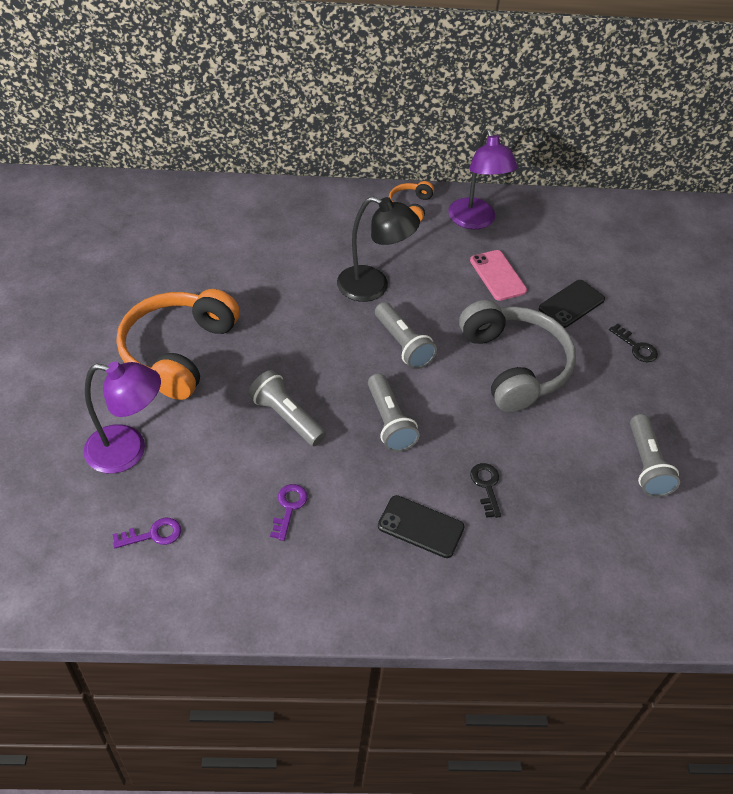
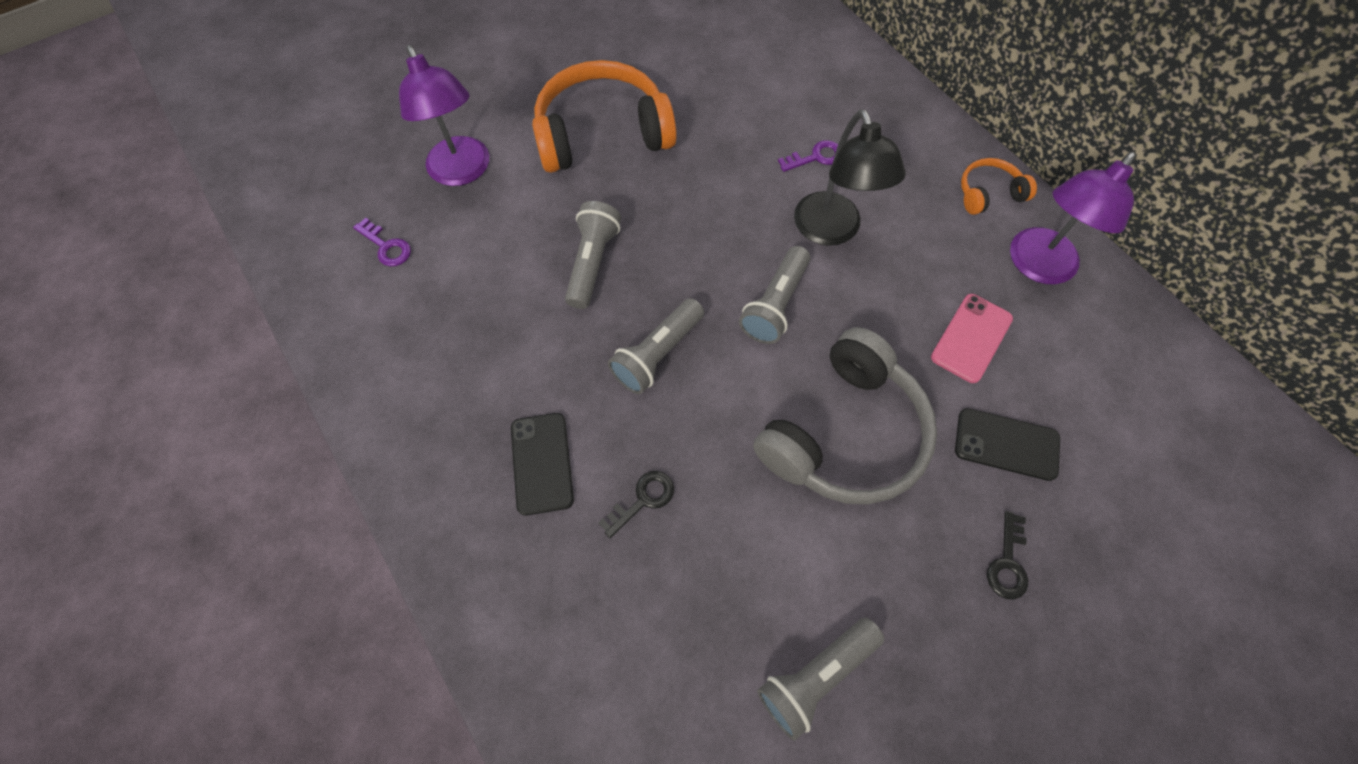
camera: 60 degrees right, 15 degrees up
(289, 507) = (485, 331): purple key -> purple key (815, 157)

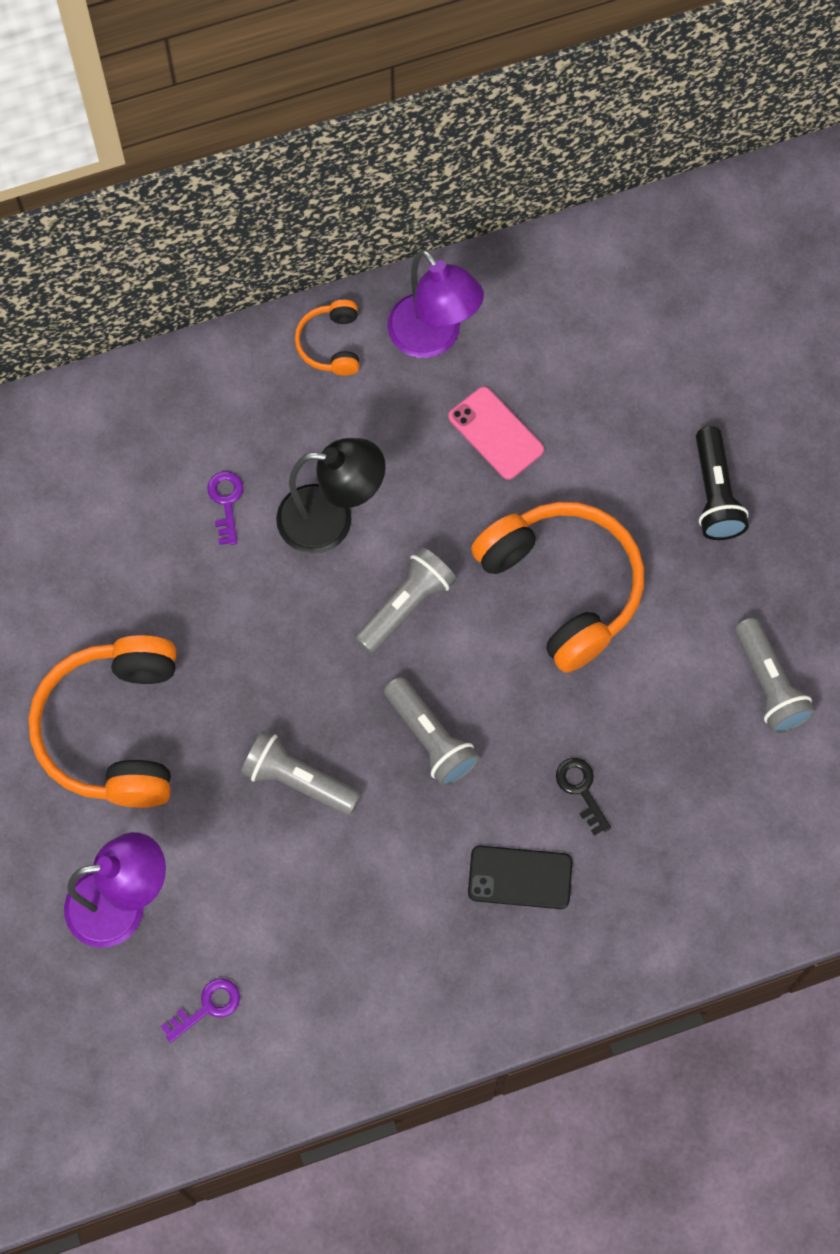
camera: 75 degrees left, 5 degrees up
(775, 305) = (405, 606): grey flashlight -> grey flashlight turned 90 degrees counterclockwise
(844, 433) = (563, 587): grey headphones -> orange headphones
(1006, 444) = (611, 449): black phone -> none
(1007, 562) = (715, 494): black key -> black flashlight

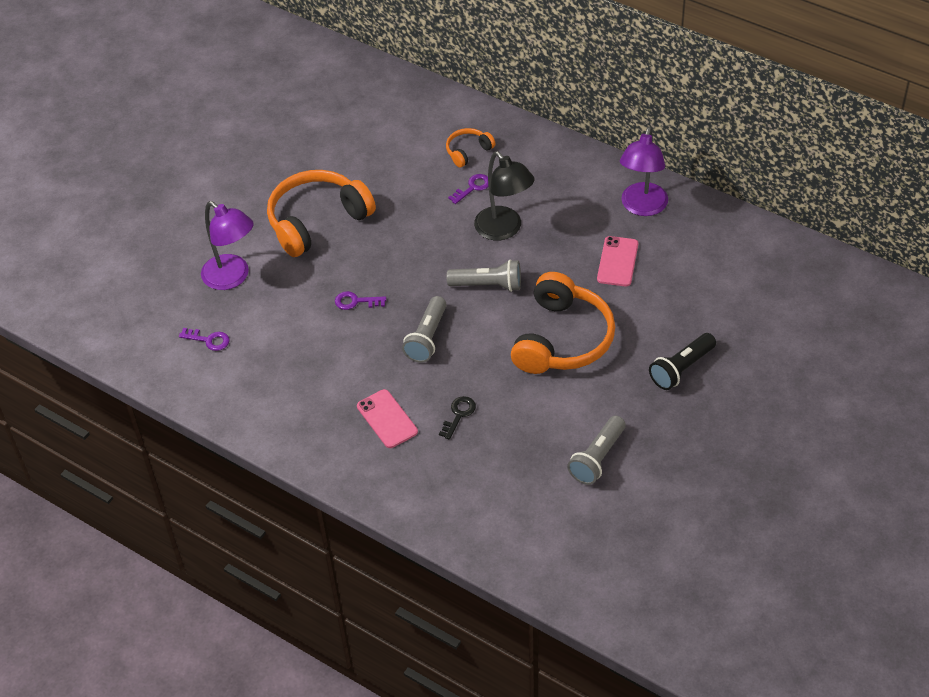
camera: 55 degrees right, 20 degrees down
(298, 780) = (356, 301): grey flashlight -> purple key
(330, 344) = (596, 173): orange headphones -> orange headphones (468, 151)
(520, 877) = (387, 419): black phone -> pink phone

